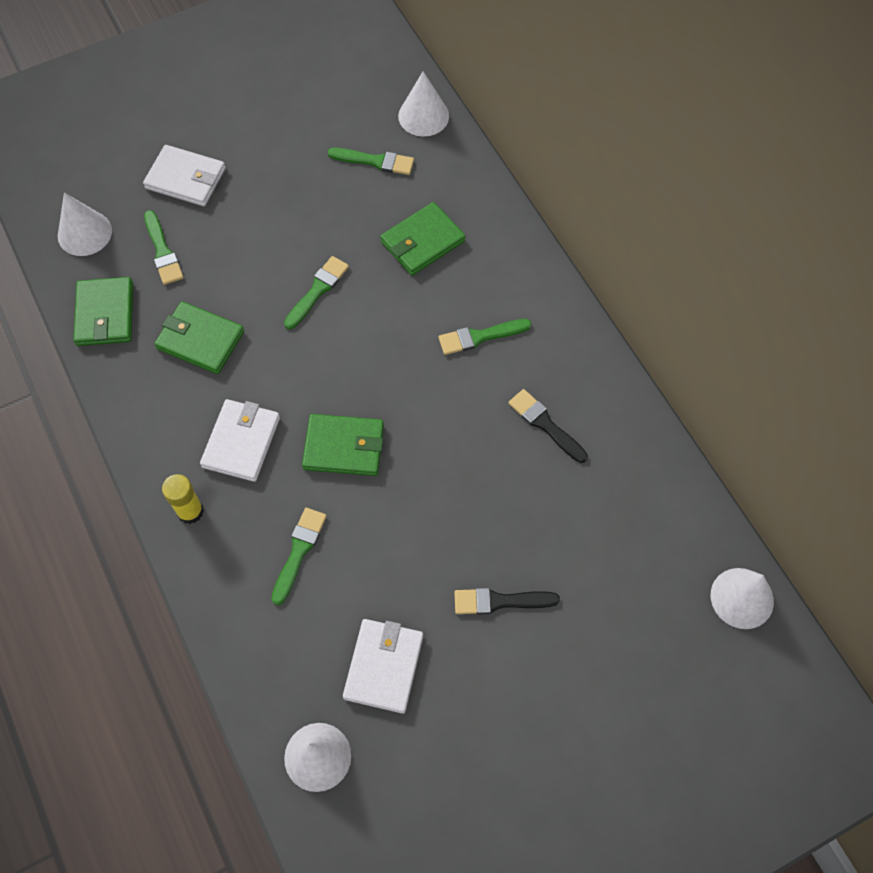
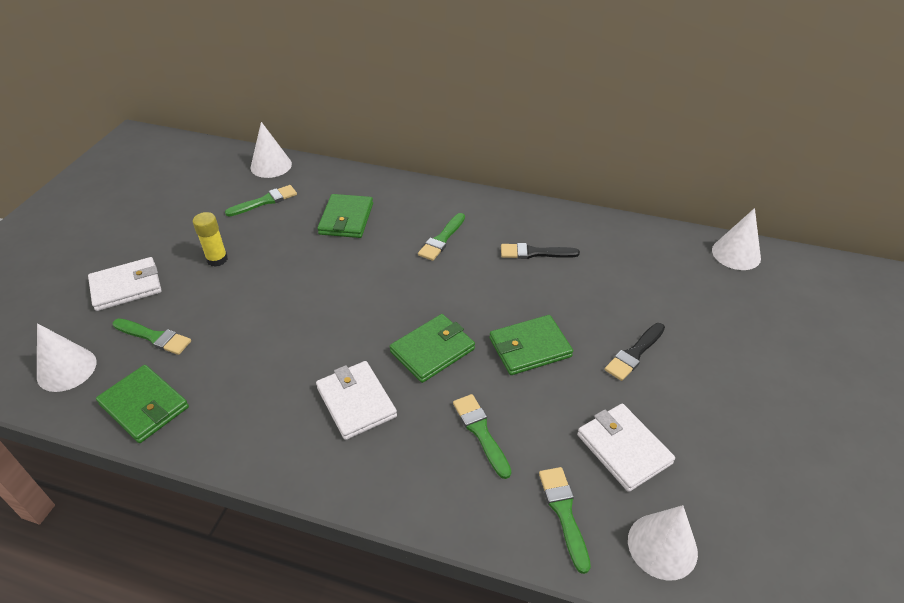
camera: 45 degrees left, 20 degrees down
(190, 511) = (370, 475): yellow glue stick -> yellow glue stick (217, 259)
(200, 340) = (249, 367): green wallet -> green wallet (529, 348)
(317, 290) = (306, 283): green brush -> green brush (564, 513)

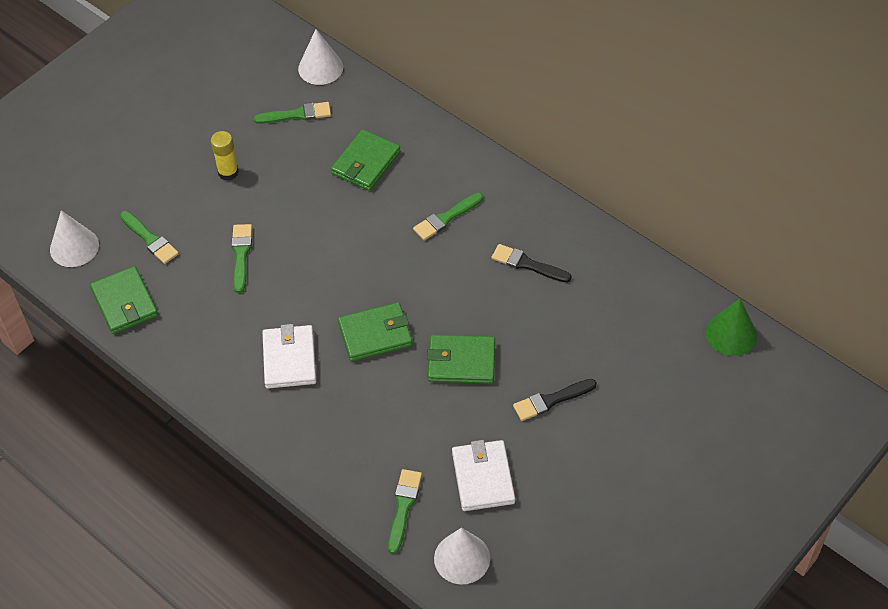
camera: 25 degrees right, 10 degrees up
(126, 286) = (141, 177): white wallet -> none
(481, 432) = (376, 421): green brush -> green brush (241, 255)
(736, 254) = (731, 334): white cone -> green cone

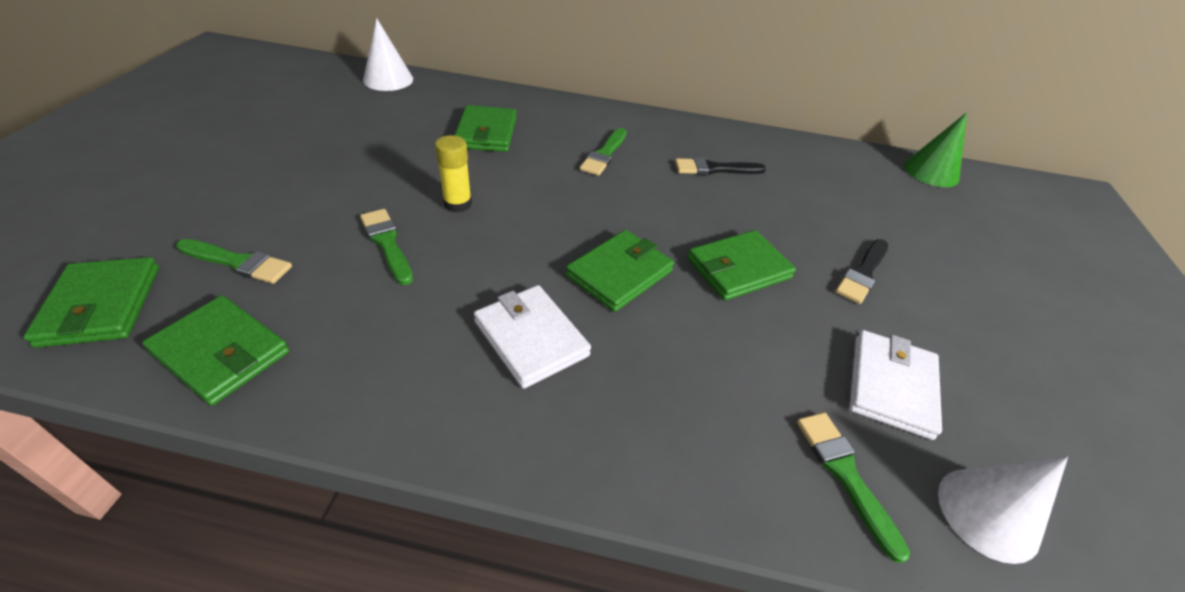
camera: 35 degrees left, 10 degrees down
(74, 247) = (101, 305): white cone -> green wallet
(228, 172) = (325, 172): yellow glue stick -> yellow glue stick (457, 204)
(297, 114) = (384, 113): green brush -> none
(483, 477) = (891, 385): white wallet -> white wallet turned 60 degrees clockwise

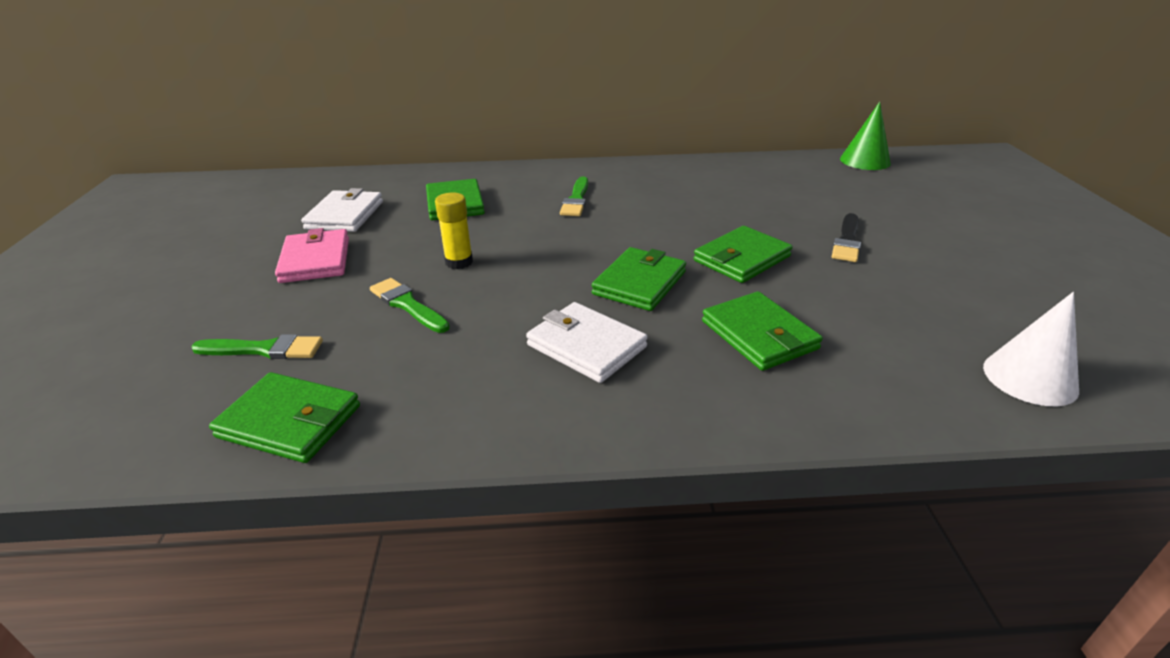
camera: 10 degrees left, 10 degrees down
(101, 305) = (138, 413): green wallet -> green wallet (759, 335)
(330, 170) = (315, 260): none -> pink wallet
(388, 79) = (333, 180): white cone -> none
(715, 169) = (681, 192): black brush -> none
(845, 475) = (907, 379): green brush -> none
(891, 385) = (910, 312): white wallet -> white wallet (345, 215)

